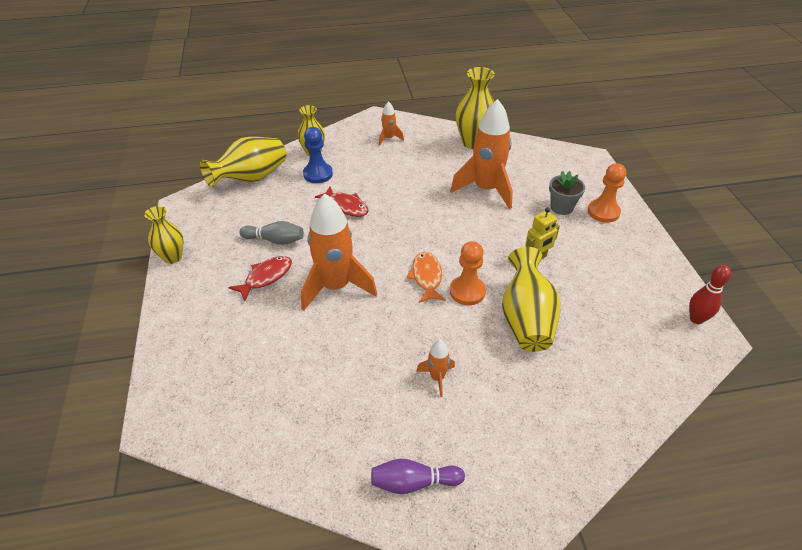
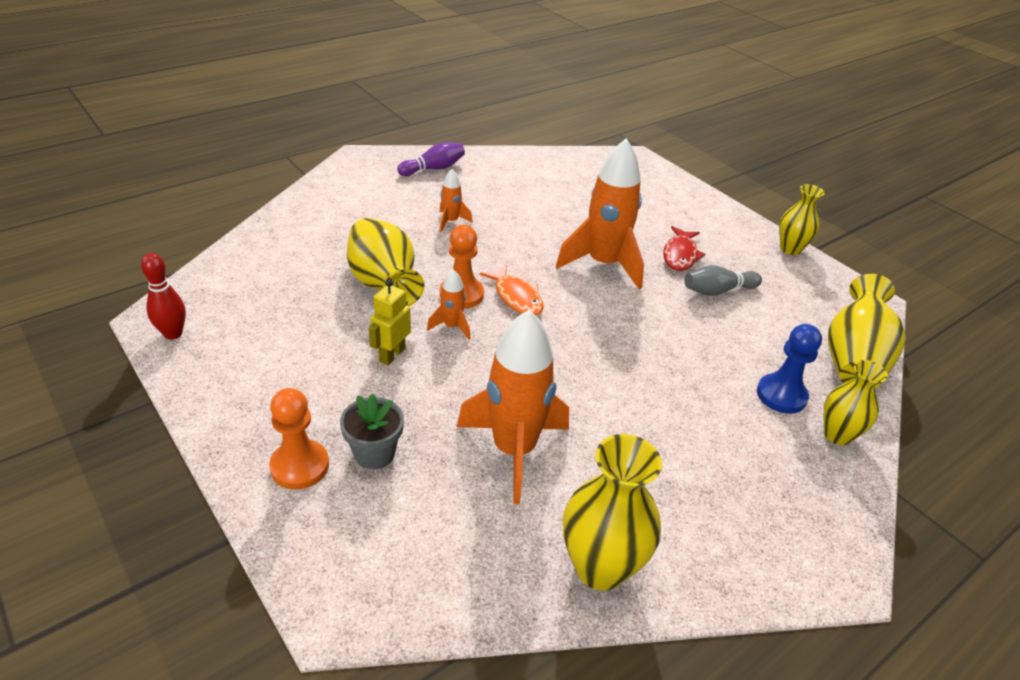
camera: 150 degrees right, 5 degrees down
(346, 206) = (688, 356): red fish -> none
(389, 138) = (760, 516): orange rocket -> orange rocket (452, 326)

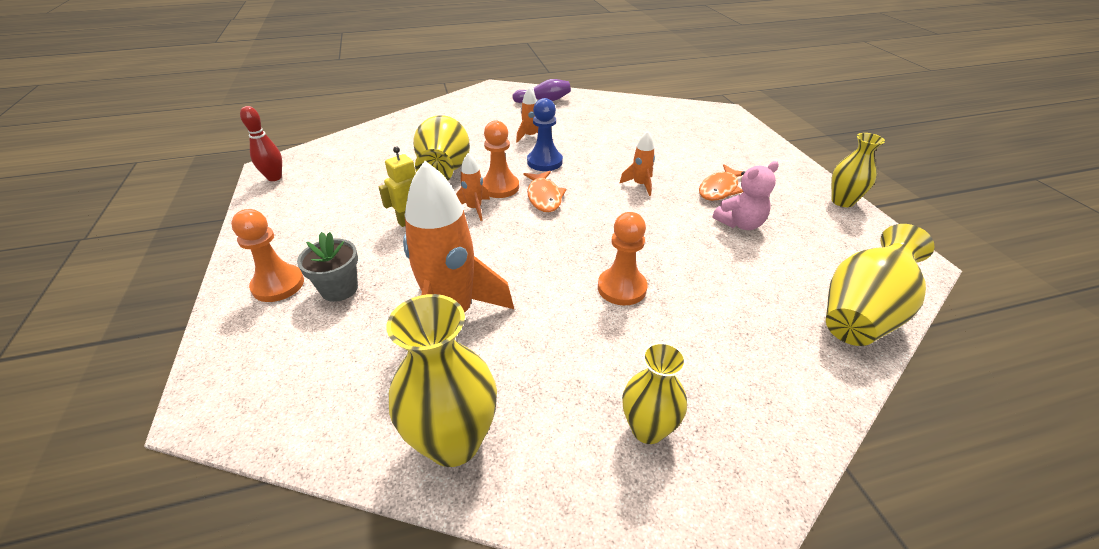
camera: 25 degrees right, 0 degrees up
(603, 264) = (640, 185): orange rocket -> orange rocket, size x0.46
(652, 382) = (622, 288): none -> orange pawn
(680, 255) = (720, 189): red fish -> orange fish
(718, 291) = (740, 224): grey bowling pin -> pink teddy bear
(781, 395) = (754, 329): blue pawn -> blue pawn (544, 162)
(837, 435) = (799, 384): yellow vase -> yellow vase (648, 429)

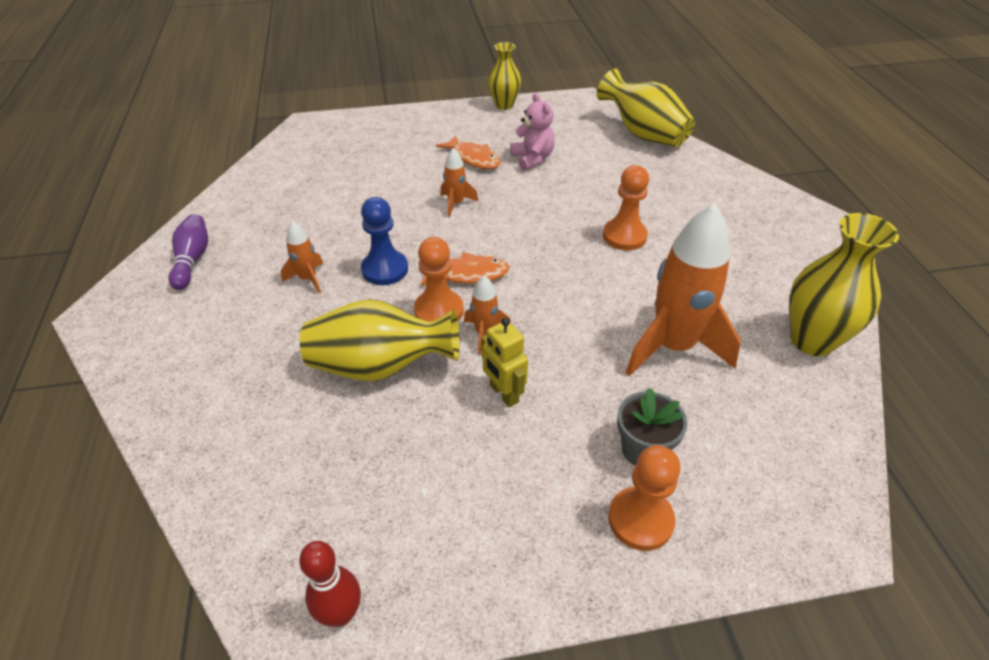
camera: 85 degrees left, 5 degrees up
(648, 429) = (769, 242): yellow vase -> none

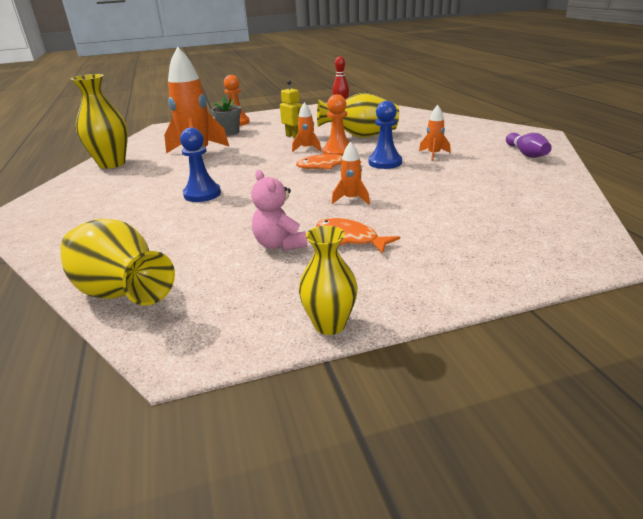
camera: 175 degrees right, 15 degrees down
(624, 236) = (202, 194): orange pawn -> blue pawn

